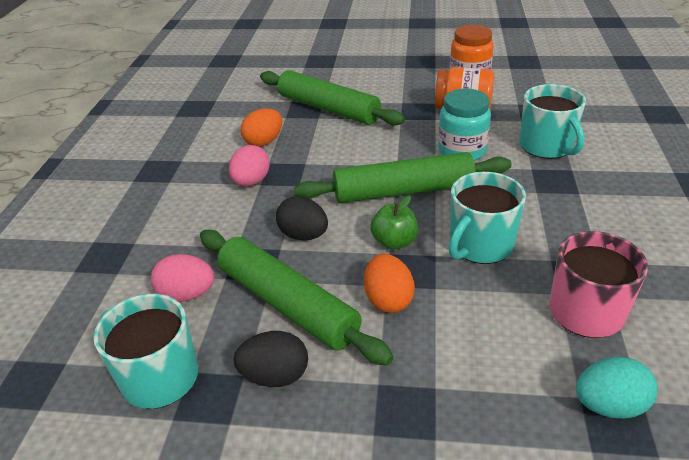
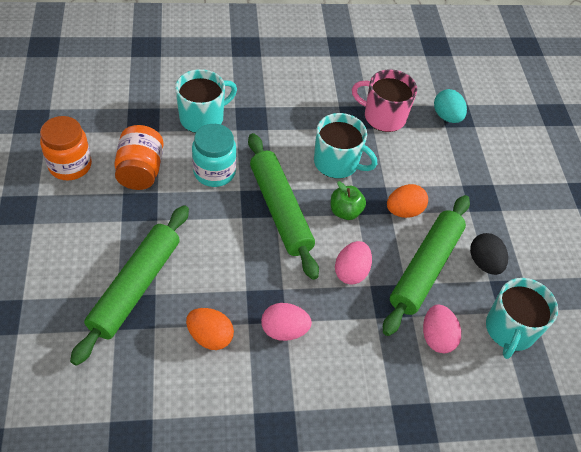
camera: 110 degrees left, 15 degrees up
(303, 235) = (351, 272): black egg -> pink egg

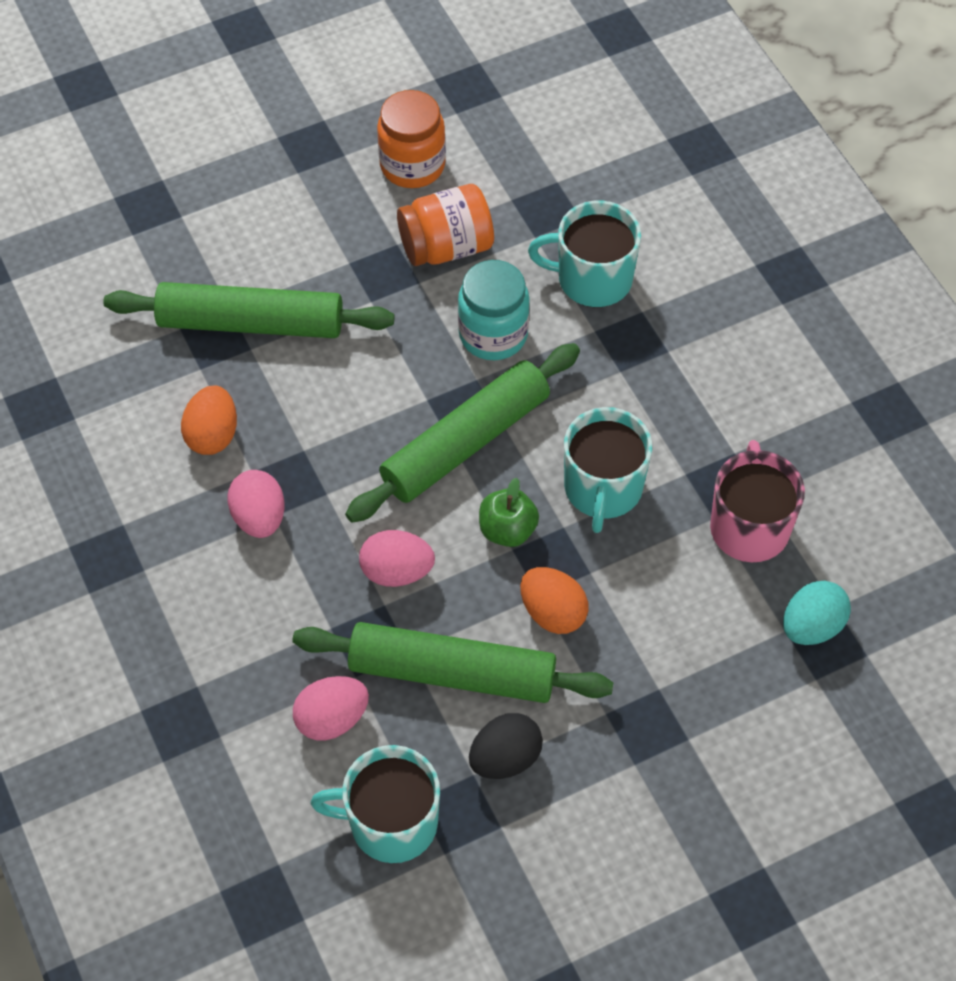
camera: 75 degrees right, 5 degrees up
(202, 118) = (592, 279): turquoise mug -> turquoise mug turned 150 degrees clockwise

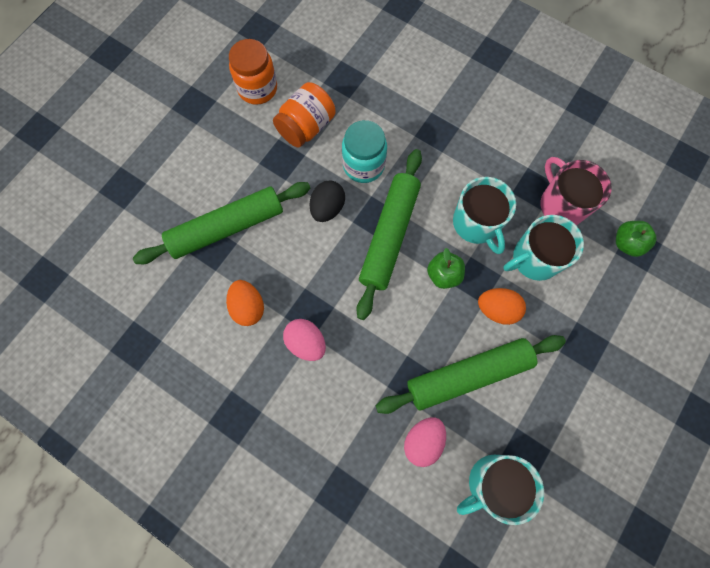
camera: 30 degrees left, 15 degrees up
(397, 571) = (401, 332): pink egg -> none
(505, 758) = (527, 408): black egg -> black egg (327, 208)
(592, 279) = (395, 106): turquoise mug -> turquoise mug (535, 258)
(811, 626) = (627, 243): turquoise egg -> green apple

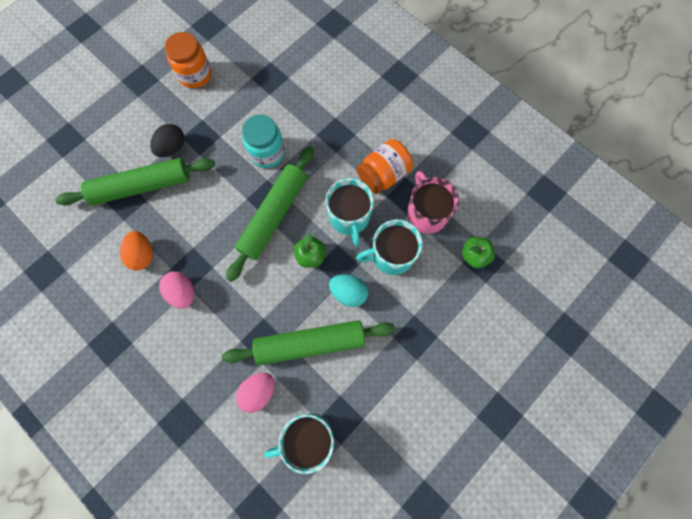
camera: 10 degrees right, 0 degrees up
(306, 127) = (227, 113): orange jar -> orange jar (383, 175)
(327, 208) = (228, 184): black egg -> black egg (172, 148)
(497, 309) = (348, 293): orange egg -> turquoise egg

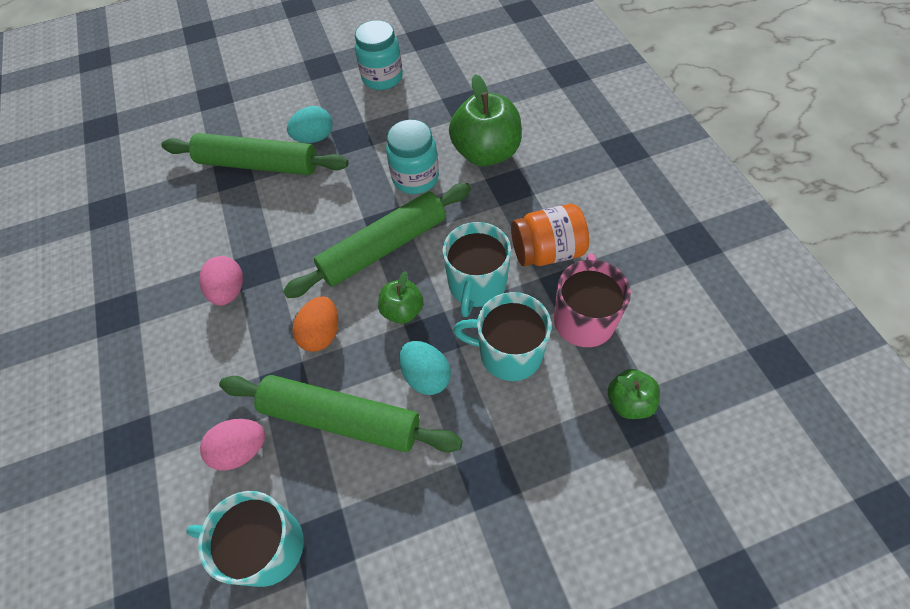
camera: 30 degrees right, 15 degrees down
(142, 255) = (213, 233): orange egg -> orange egg (321, 334)
(172, 148) = (314, 138): black egg -> turquoise egg
(195, 75) = (382, 78): orange jar -> turquoise jar
(307, 114) = (486, 153): none -> green apple

